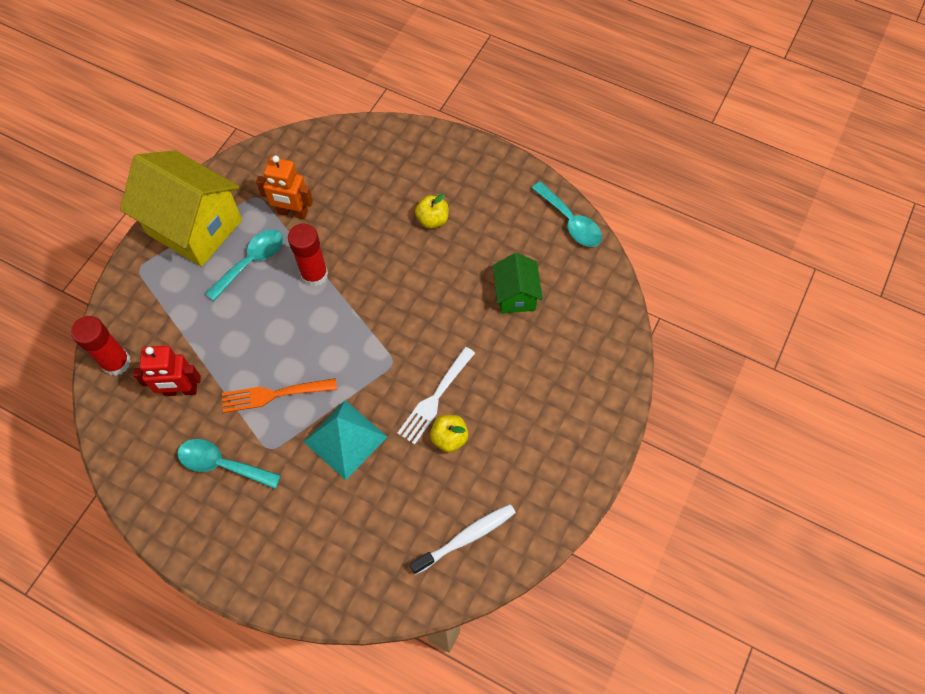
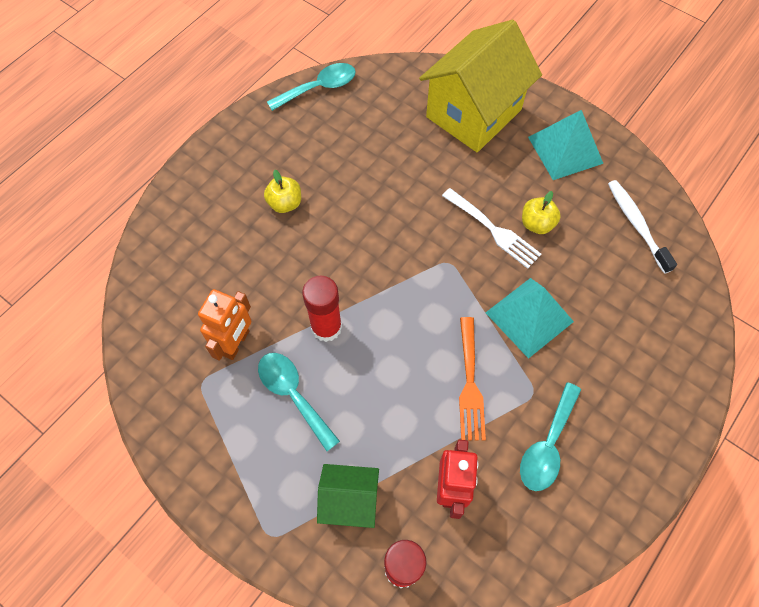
camera: 80 degrees left, 0 degrees up
(195, 227) = (225, 460): yellow house -> yellow house (473, 113)
(515, 295) = (391, 145): green house -> green house (349, 501)
(547, 459) = (565, 150): none -> turquoise pyramid

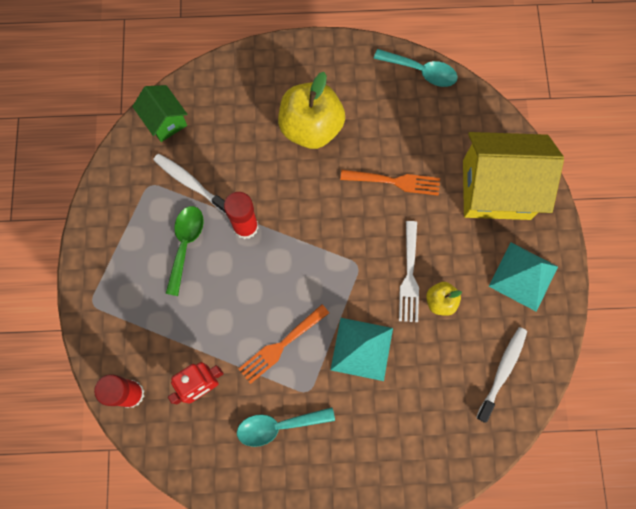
camera: 50 degrees right, 10 degrees up
(236, 343) = (190, 183): orange robot -> white toothbrush
(285, 203) = (311, 128): yellow apple -> yellow apple, size x2.06
(293, 395) = (185, 244): turquoise spoon -> green spoon
(349, 501) = (147, 331): green house -> green house (165, 121)
(398, 178) = (395, 181): none -> orange fork

